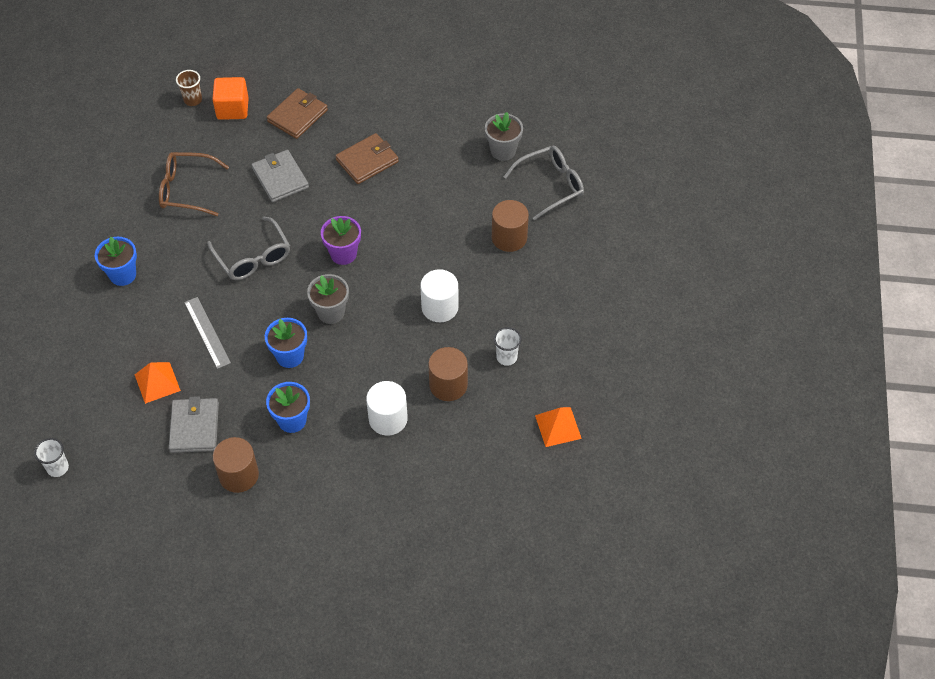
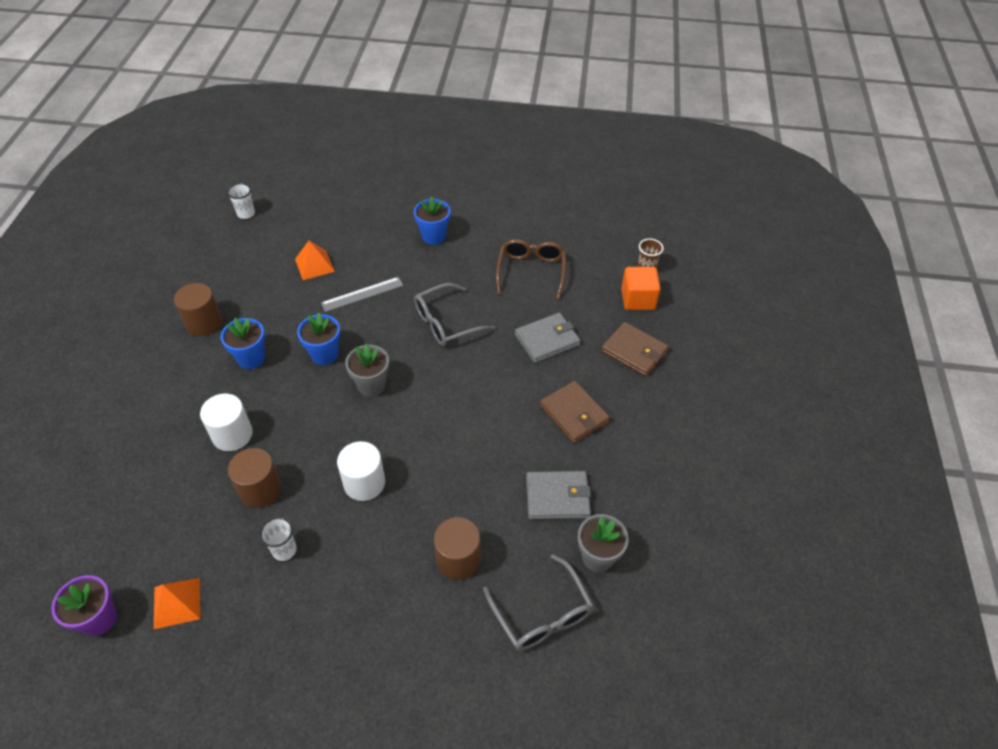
camera: 90 degrees right, 5 degrees down
(194, 427) = (262, 291): grey wallet -> grey wallet (557, 497)
(343, 254) = (445, 394): purple flower pot -> purple flower pot (99, 619)

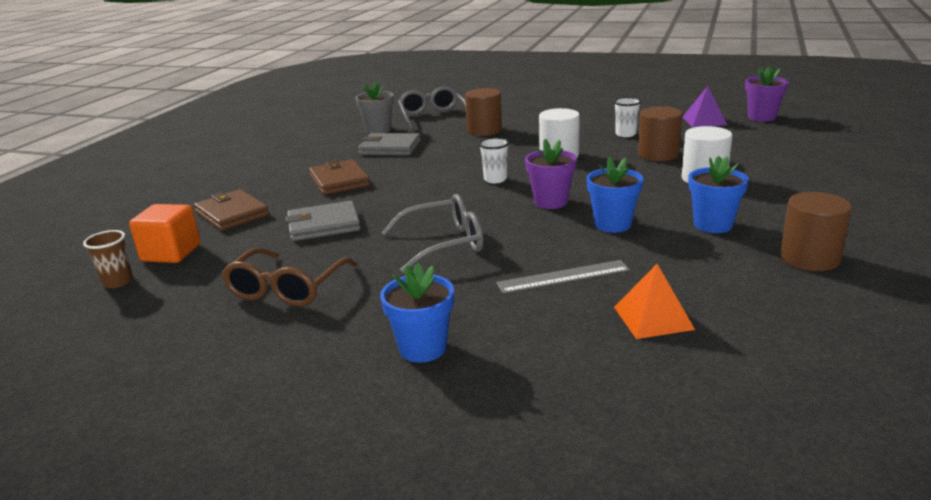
camera: 165 degrees left, 25 degrees down
(177, 602) = (704, 121): orange pyramid -> purple pyramid
(246, 214) = (857, 427): white cup -> white cup (495, 179)
(371, 385) = (550, 202): grey flower pot -> purple flower pot

